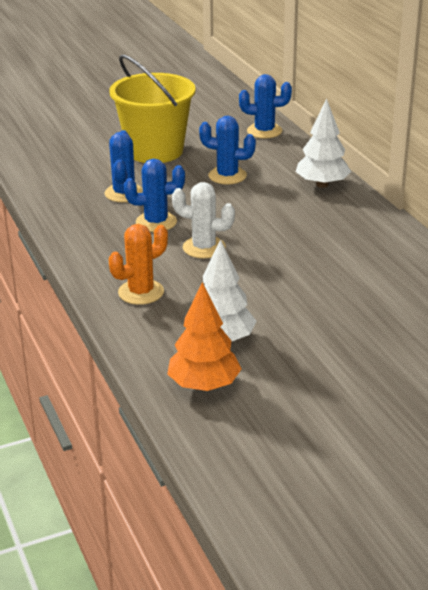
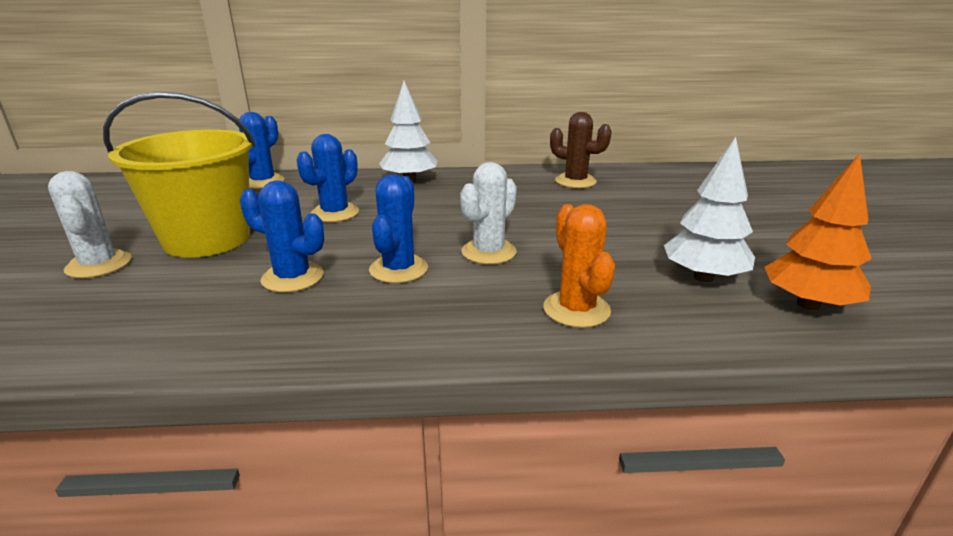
camera: 70 degrees left, 5 degrees down
(104, 136) = (99, 265): none -> white cactus
(397, 262) = (575, 181): none -> brown cactus

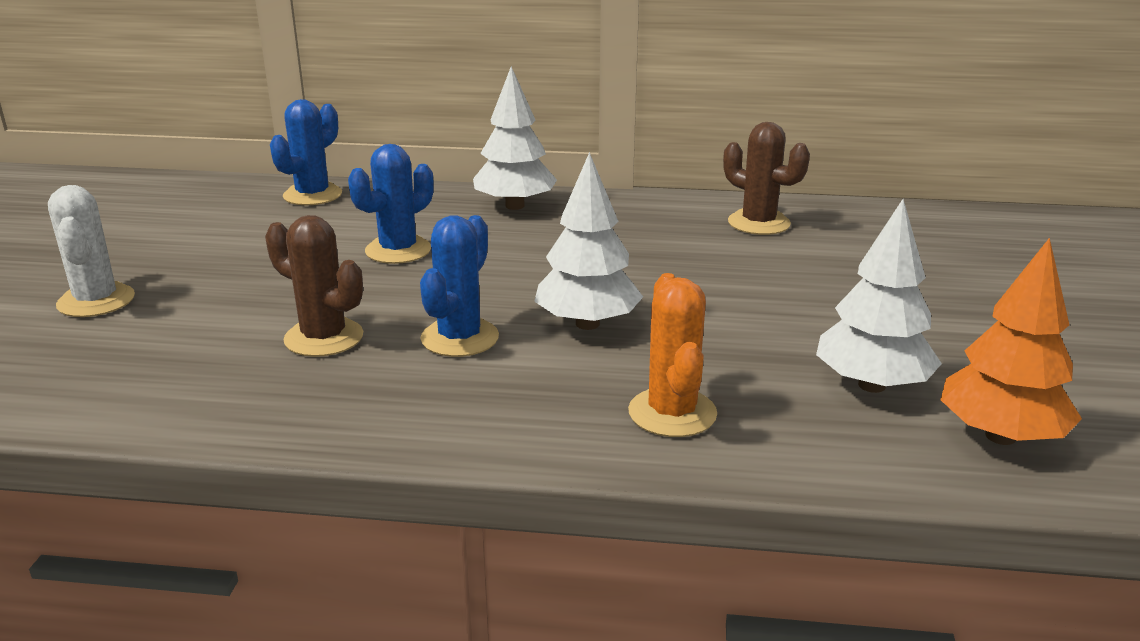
camera: 10 degrees right, 0 degrees up
(207, 239) = (228, 276): yellow bucket -> none
(292, 277) = (324, 338): blue cactus -> brown cactus
(488, 252) = (587, 324): white cactus -> white tree

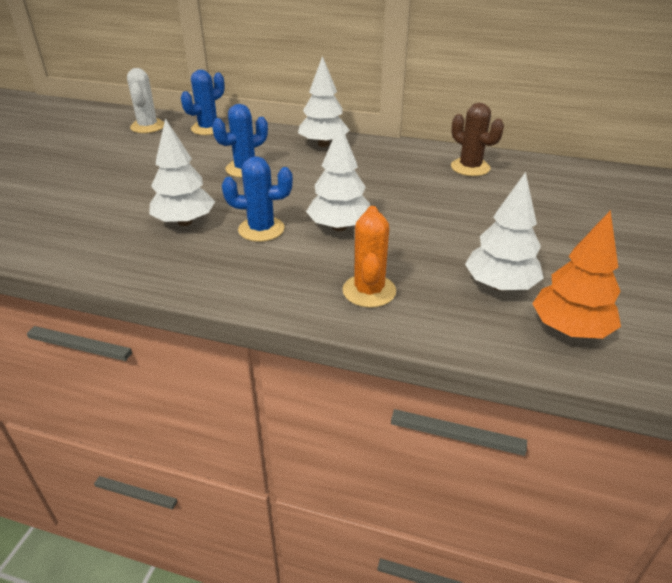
camera: 10 degrees right, 10 degrees up
(96, 301) = (69, 187): white cactus -> white cactus (148, 126)
(324, 338) = (185, 222): brown cactus -> white tree
(460, 338) = (261, 229): blue cactus -> blue cactus turned 60 degrees clockwise

